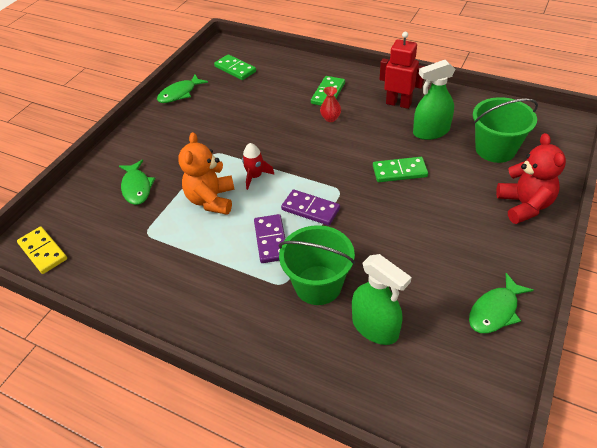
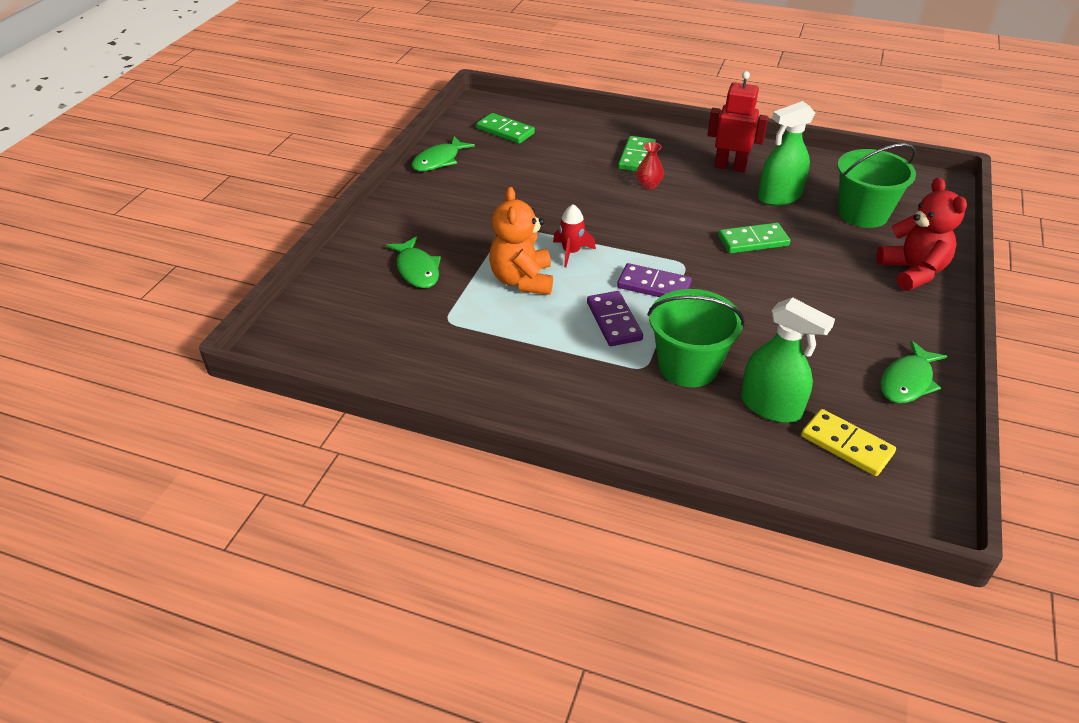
camera: 10 degrees left, 5 degrees down
(43, 251) = (313, 347): yellow domino -> yellow domino (846, 445)

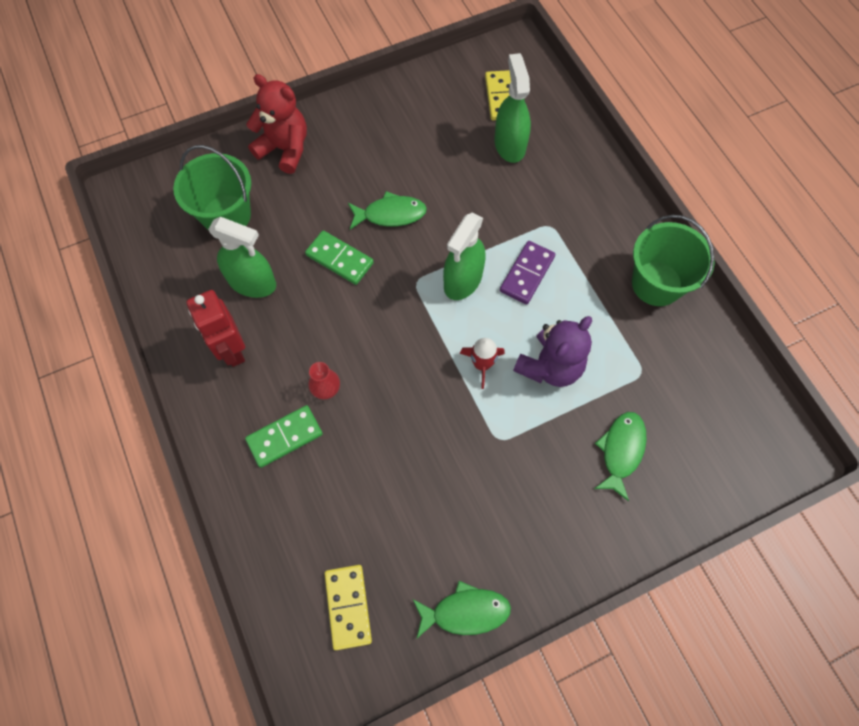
camera: 135 degrees left, 25 degrees up
(505, 131) = (348, 606): green domino -> yellow domino
(522, 280) = (550, 366): orange teddy bear -> purple teddy bear
(654, 285) = (463, 280): purple domino -> green spray bottle
(688, 366) = (522, 204): green bucket -> green bucket (656, 283)
(907, 381) = (414, 98): green fish -> green fish (390, 214)
(912, 272) = (285, 149): red teddy bear -> red teddy bear turned 90 degrees clockwise

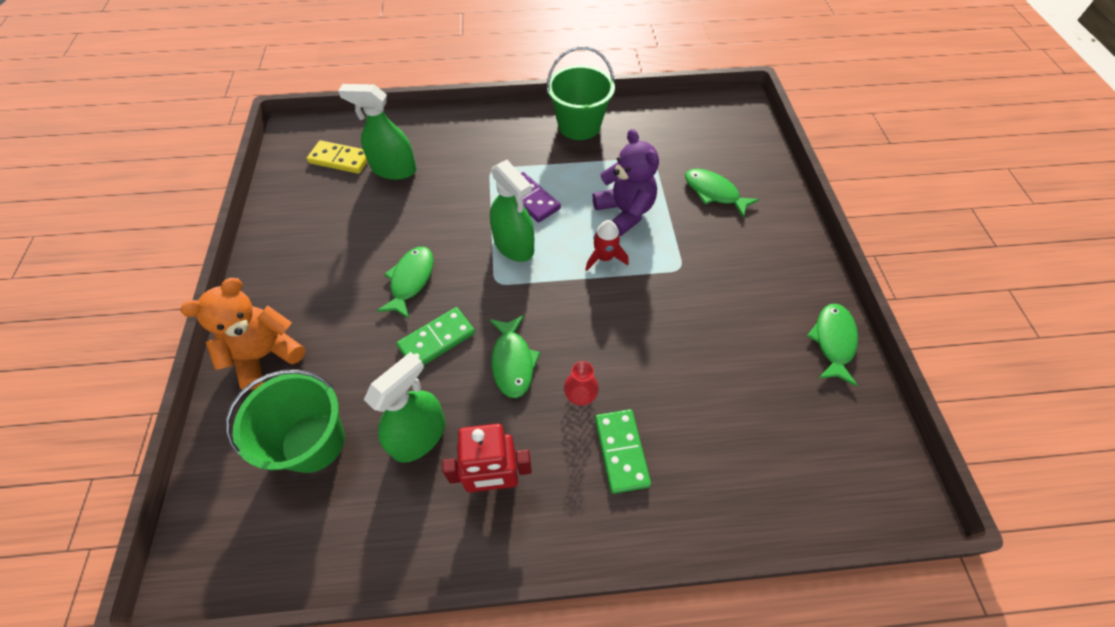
camera: 70 degrees left, 10 degrees down
(285, 149) = (266, 355): red teddy bear -> orange teddy bear
(339, 325) = (513, 362): none -> green fish
(348, 606) = (816, 439): yellow domino -> none

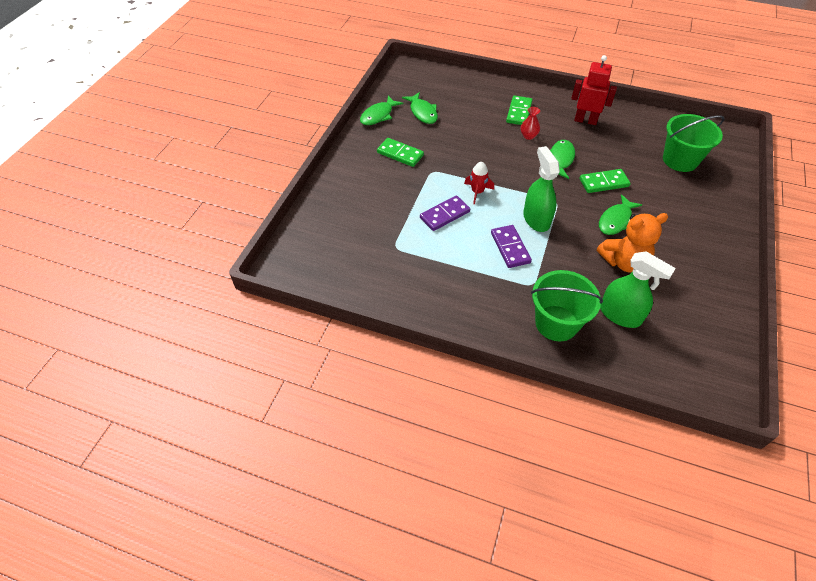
camera: 155 degrees left, 5 degrees down
(266, 355) = (715, 208): orange teddy bear -> orange teddy bear (624, 262)
(340, 159) = (672, 344): yellow domino -> none
(419, 436) = (621, 146): green spray bottle -> none
(579, 125) = (435, 300): green bucket -> green bucket (556, 323)
(624, 212) = (445, 215): purple teddy bear -> purple domino
(714, 193) = (371, 206): green fish -> green fish (422, 112)
(742, 279) = (400, 154): none -> green domino

